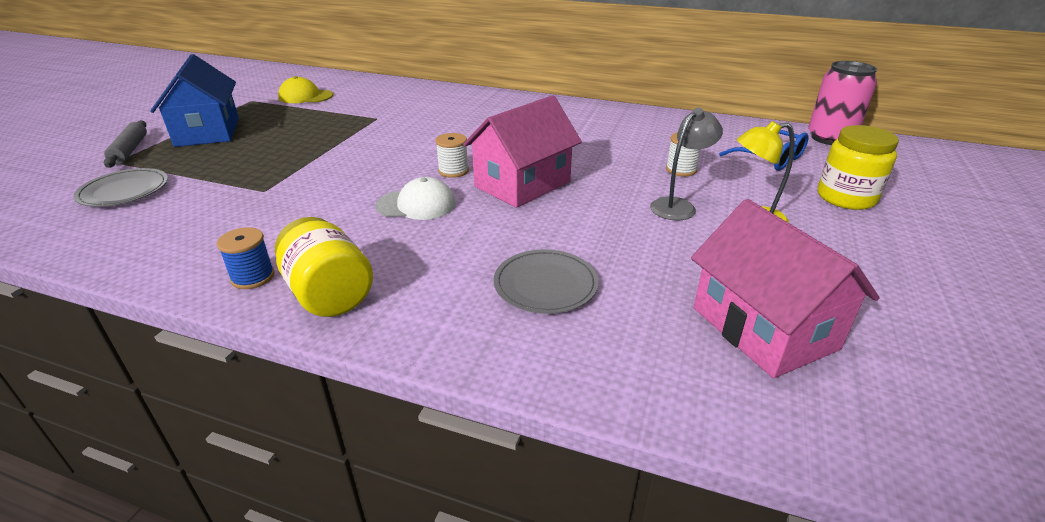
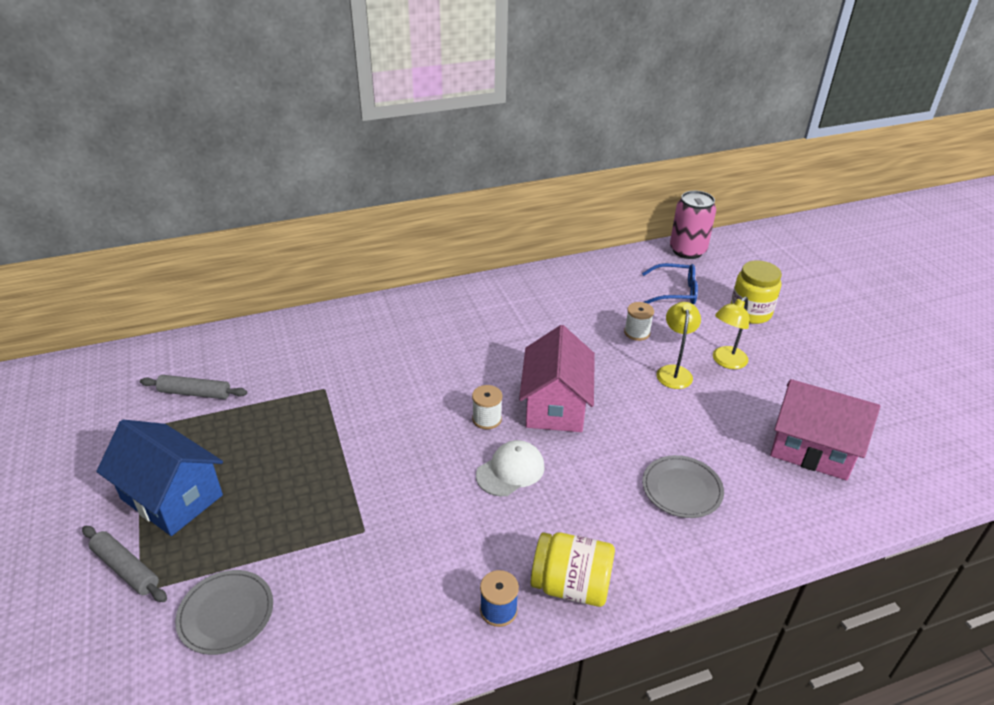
camera: 40 degrees left, 5 degrees up
(305, 96) = (195, 393): yellow cap -> grey rolling pin
(678, 206) = (674, 371): grey lamp -> yellow lamp

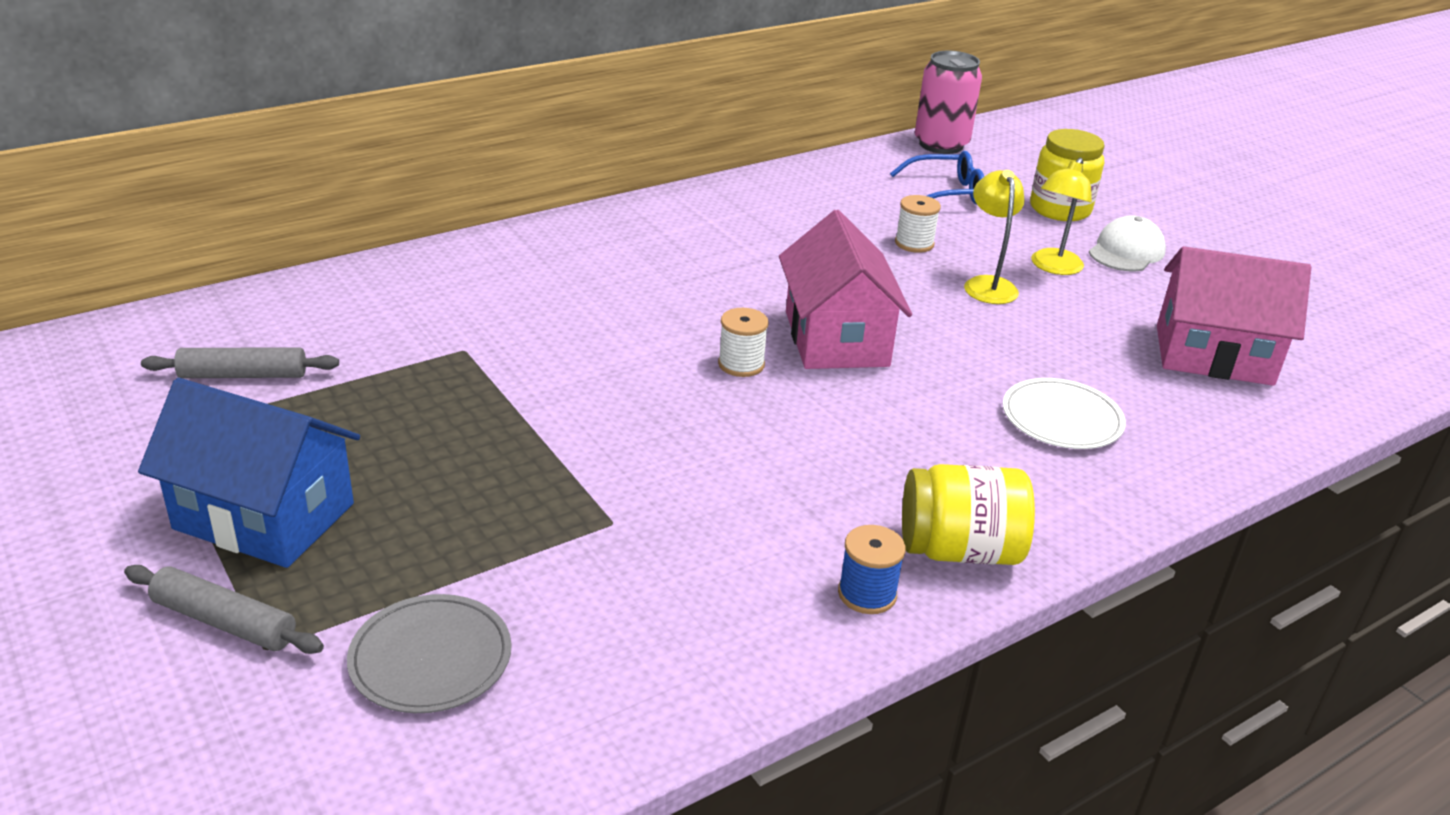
camera: 15 degrees left, 5 degrees down
(510, 471) = (806, 423): white cap -> white cap (1126, 251)
(682, 489) = (1062, 418): grey plate -> white plate

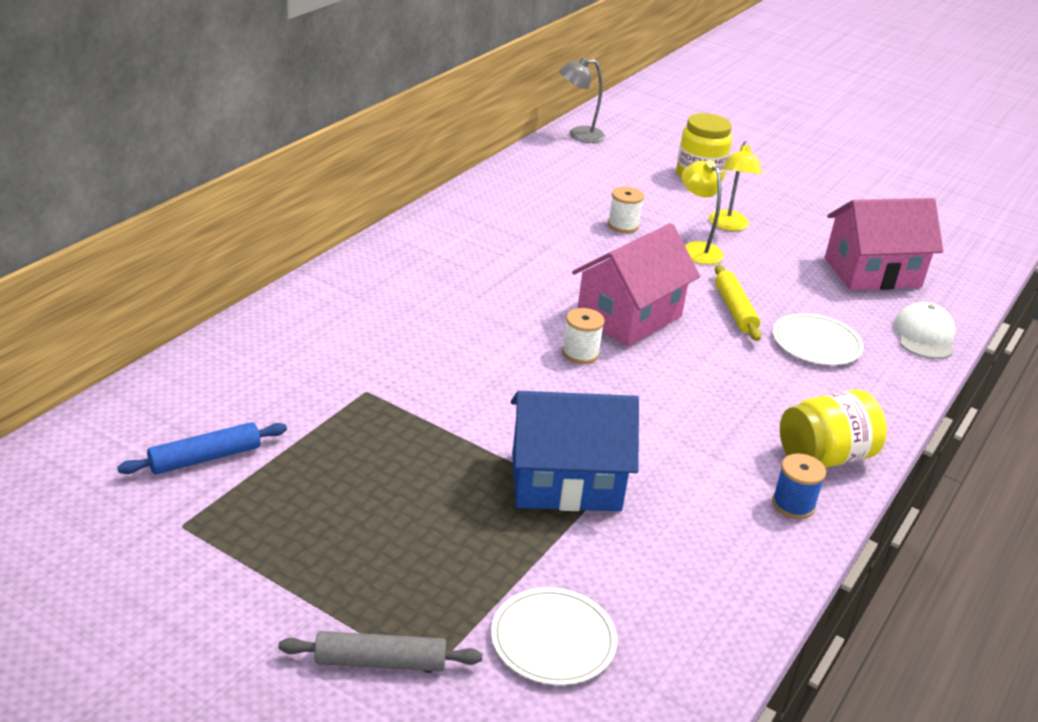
camera: 25 degrees left, 0 degrees up
(243, 375) = (205, 458): grey rolling pin -> blue rolling pin
(264, 516) = (334, 571): blue house -> blue house (565, 482)
(430, 658) = (553, 640): grey plate -> white plate
(836, 339) = (629, 316): pink house -> pink house turned 75 degrees clockwise
(941, 144) = (579, 135): pink can -> grey lamp
(946, 193) = (613, 177): blue glasses -> none
(980, 359) = (734, 310): none -> yellow rolling pin
(1126, 251) = (765, 202): white cap -> white cap (924, 336)

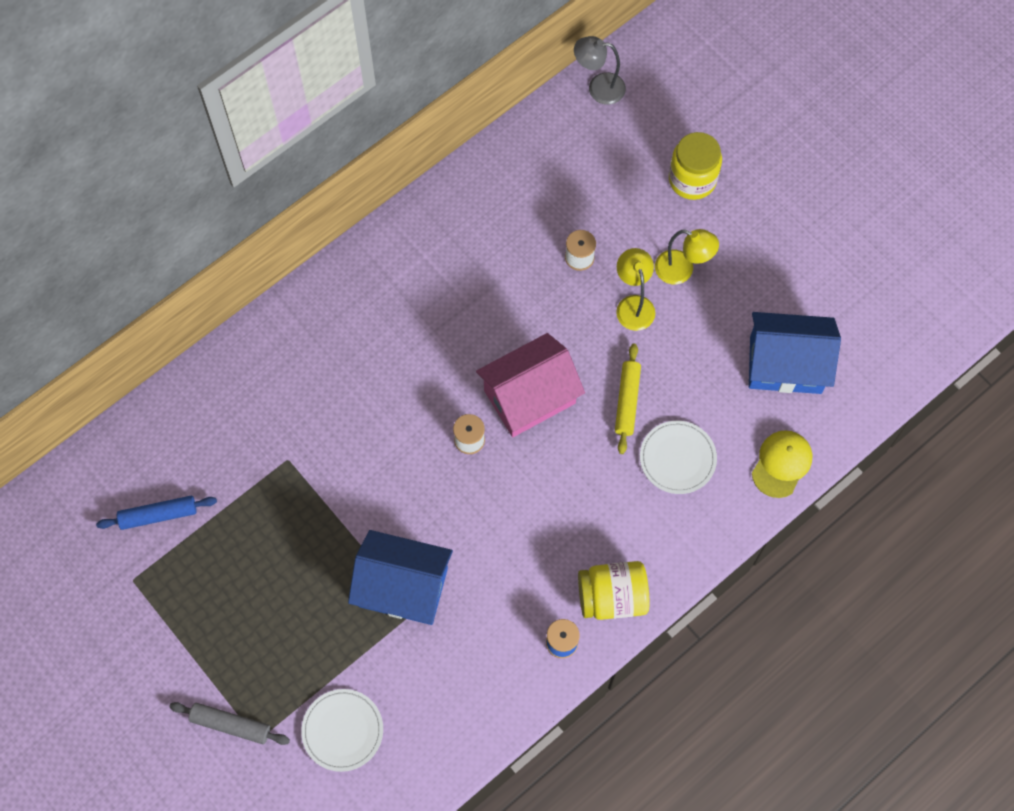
camera: 20 degrees right, 35 degrees up
(728, 226) = (682, 270): yellow lamp -> yellow lamp turned 90 degrees counterclockwise
(872, 272) = (785, 364): pink house -> blue house
(924, 336) = (781, 464): white cap -> yellow cap

